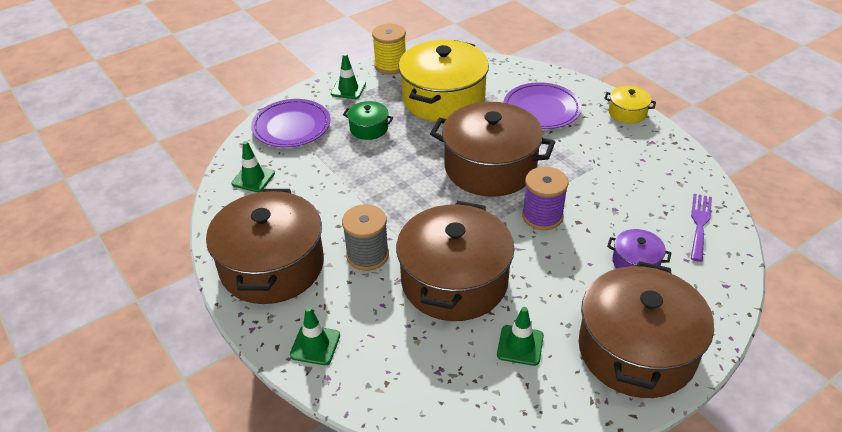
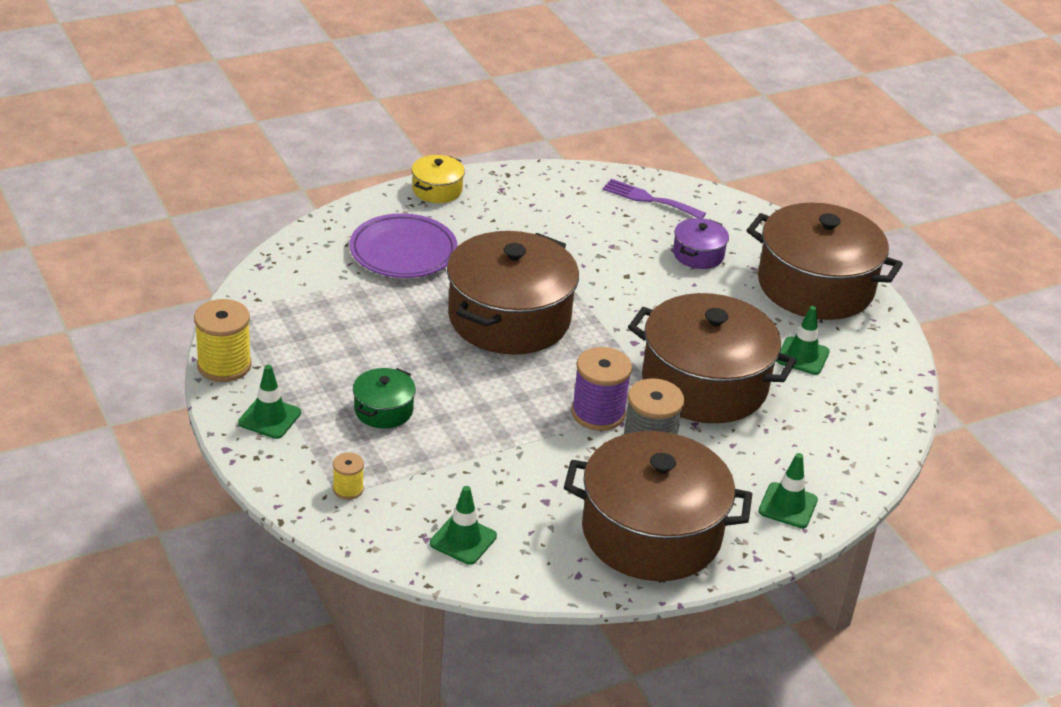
camera: 85 degrees left, 5 degrees down
(291, 127) = (348, 489): purple plate -> yellow spool
(443, 98) = (339, 329): yellow pot -> none
(542, 216) = (611, 298): purple spool -> purple spool (598, 413)

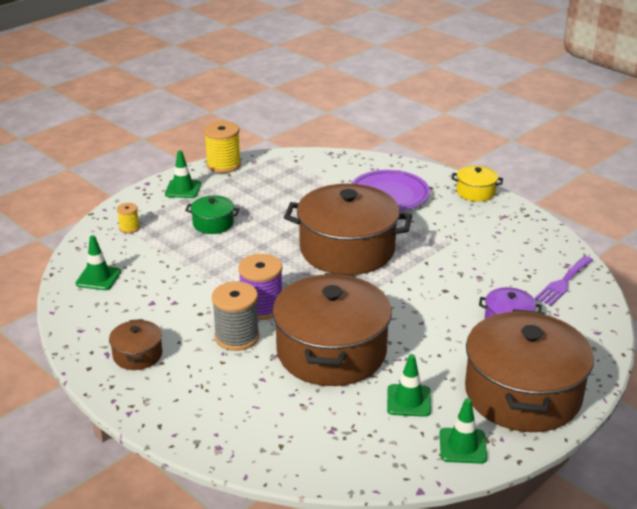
camera: 75 degrees right, 5 degrees down
(649, 199) = (563, 282): purple fork -> purple fork turned 150 degrees counterclockwise
(651, 532) = (137, 355): brown pot -> brown pot, size x0.45
(787, 506) = (200, 420): green traffic cone -> green traffic cone (462, 446)

